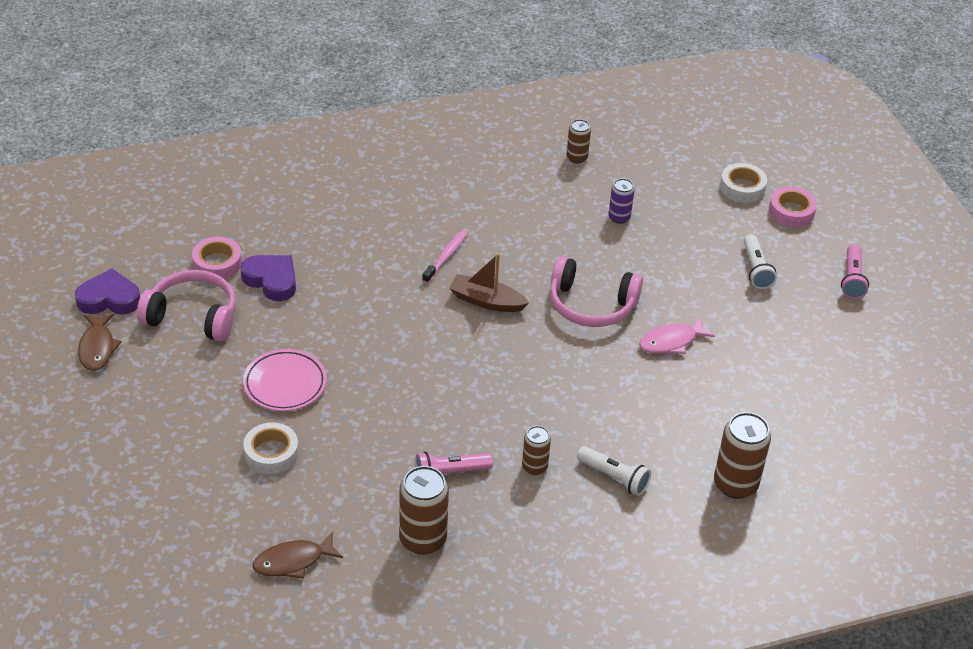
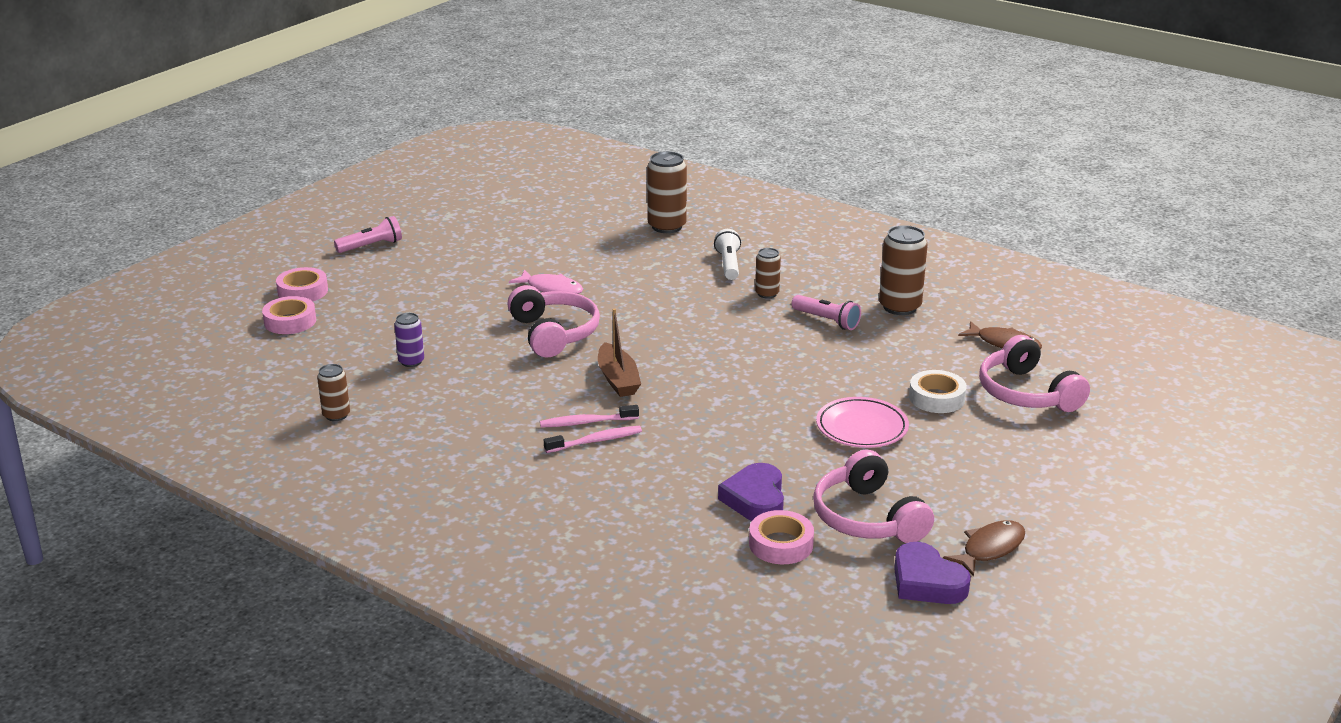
camera: 125 degrees left, 15 degrees down
(215, 512) = (1026, 393): none -> pink headphones
(418, 249) = (596, 441): none -> pink toothbrush
(742, 187) = (290, 321): white tape -> pink tape
(755, 269) = (408, 283): white flashlight -> none

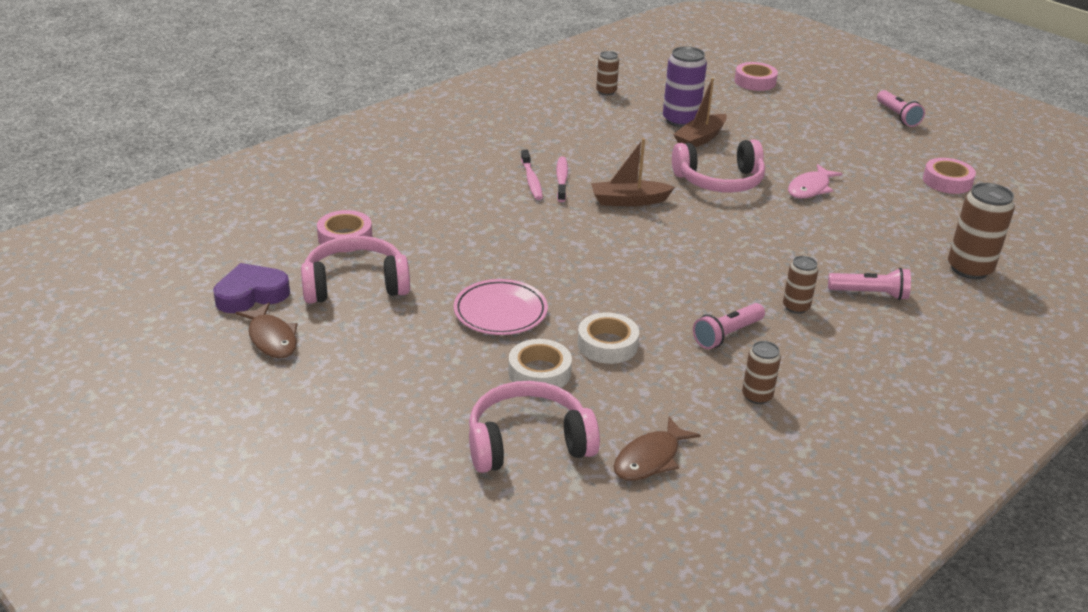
camera: 100 degrees right, 5 degrees up
(303, 291) = (807, 87): pink tape -> pink tape (947, 181)
(411, 361) = (680, 120): purple can -> purple can, size x1.73
(457, 348) = (700, 139): none -> brown boat
(728, 265) = (870, 294): white flashlight -> pink flashlight
(755, 499) = (412, 236): purple heart -> none
(876, 371) = (607, 344): none -> white tape
(900, 307) = (757, 396): brown can -> brown can, size x0.58

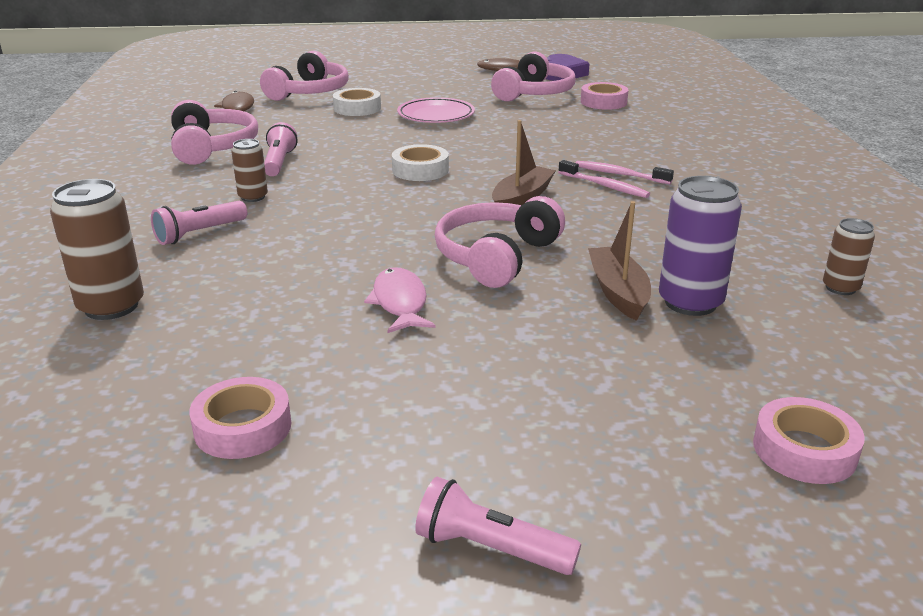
camera: 130 degrees right, 5 degrees down
(607, 344) = (345, 129): white tape -> white tape (420, 170)
(757, 396) = (212, 147): brown can -> pink headphones

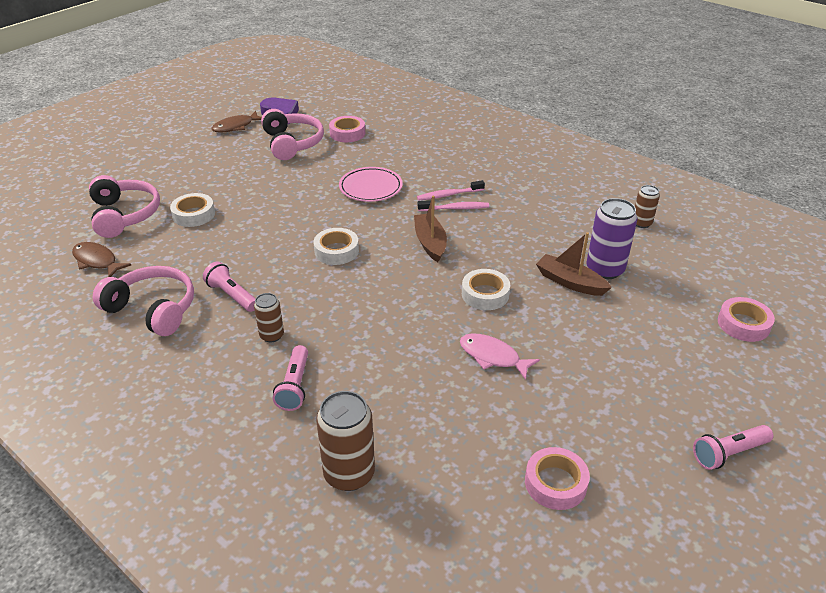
camera: 45 degrees left, 10 degrees up
(436, 115) = (262, 195): pink plate -> pink plate (370, 188)
(496, 257) = (485, 294): pink headphones -> white tape

